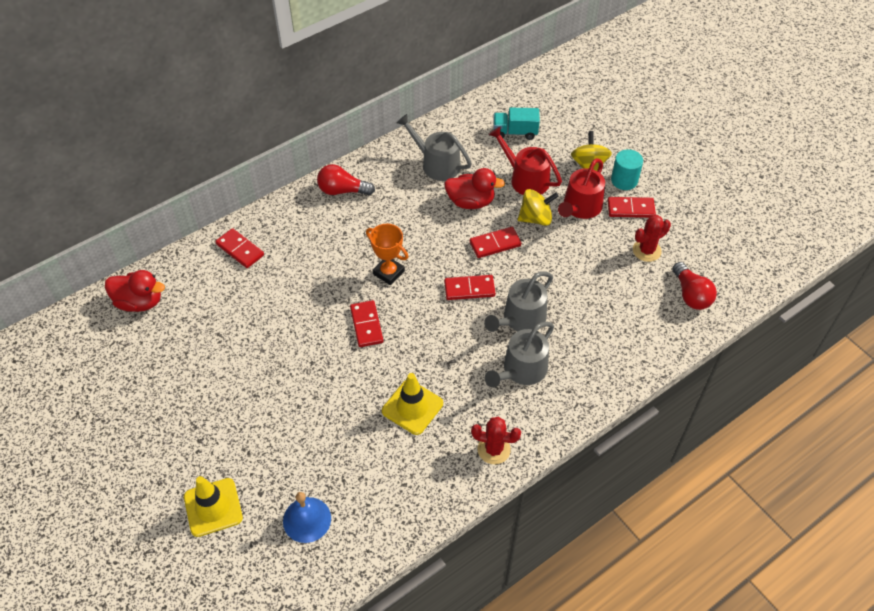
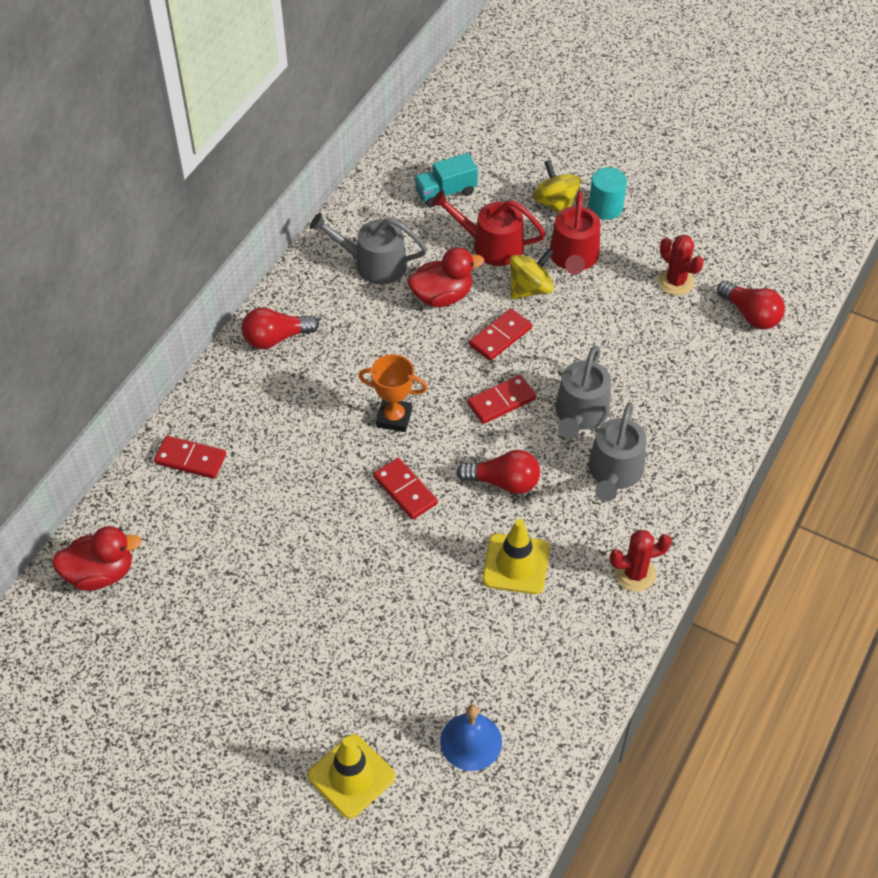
camera: 25 degrees left, 0 degrees up
(437, 346) = (503, 482): none -> red light bulb
(630, 209) = (631, 239): red domino -> none
(646, 250) = (676, 282): red cactus -> red cactus turned 75 degrees counterclockwise

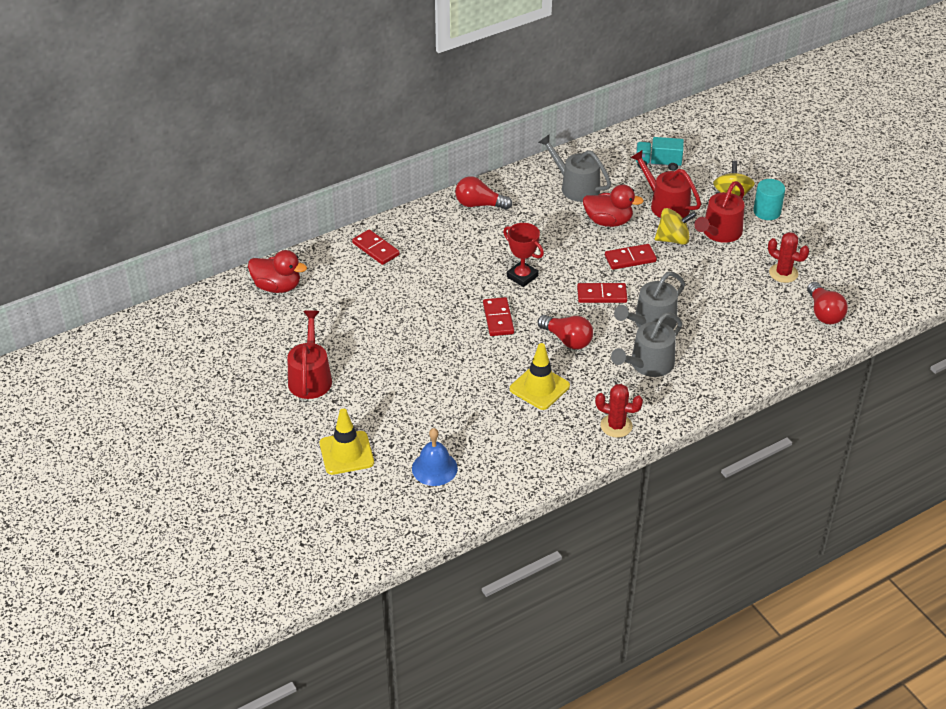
camera: 30 degrees right, 10 degrees down
(233, 688) = (310, 378): none -> red watering can
(394, 418) = (522, 276): orange trophy -> red trophy
(676, 282) = (783, 273): red cactus -> red cactus turned 45 degrees counterclockwise

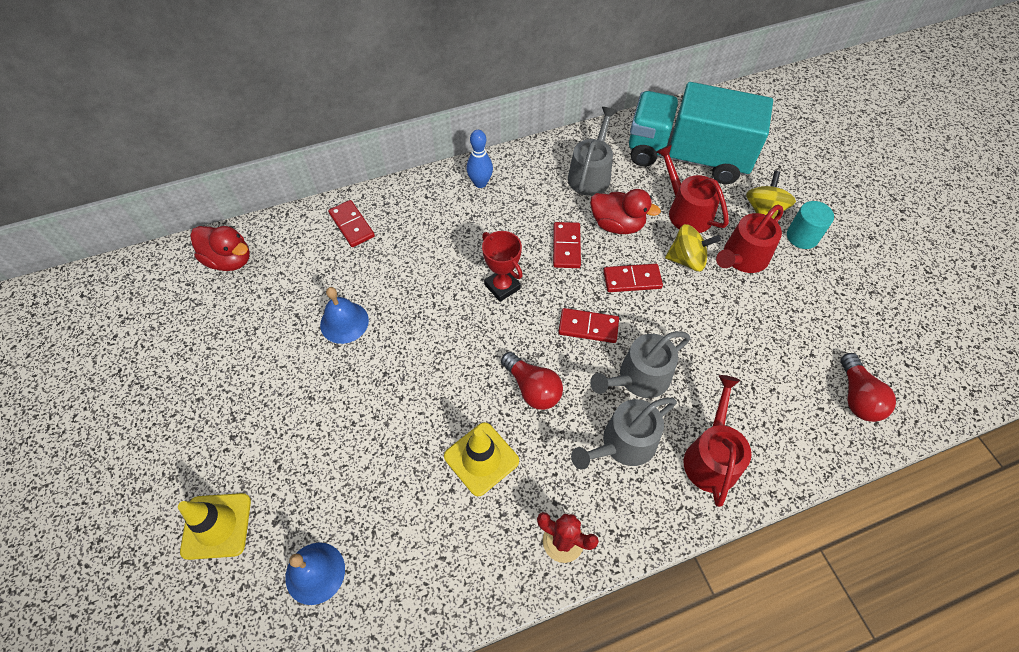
camera: 10 degrees right, 15 degrees up
(310, 378) = (217, 396): red watering can -> red watering can (711, 457)
(396, 317) = (344, 322): none -> blue bell
(479, 204) = (480, 183): red light bulb -> blue bowling pin
(498, 318) = (459, 343): red domino -> red domino (566, 246)
(576, 187) = (590, 174): grey watering can -> grey watering can turned 60 degrees clockwise
(658, 163) = (687, 156): turquoise truck -> turquoise truck, size x2.38
(783, 273) = (812, 328): red cactus -> none

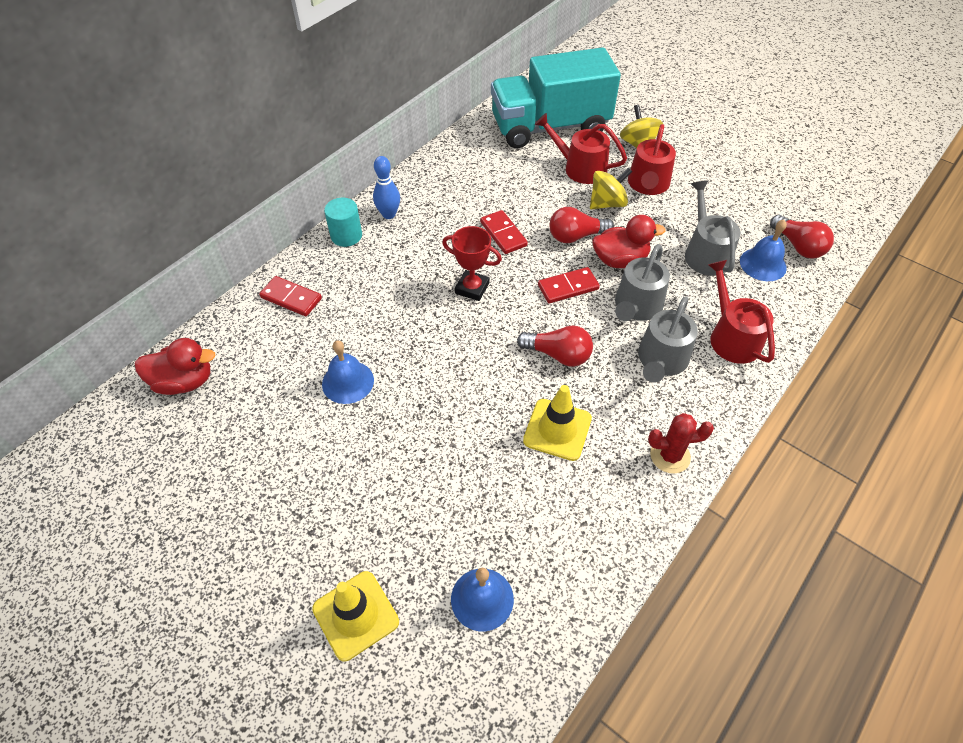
camera: 30 degrees left, 5 degrees down
(590, 174) = (481, 170): grey watering can -> grey watering can (705, 253)
(617, 225) = (532, 200): red duck -> red duck (620, 260)
(632, 279) = (576, 236): red domino -> red light bulb
(802, 236) = (679, 152): turquoise cylinder -> turquoise cylinder (346, 236)
(802, 397) = (763, 264): none -> blue bell

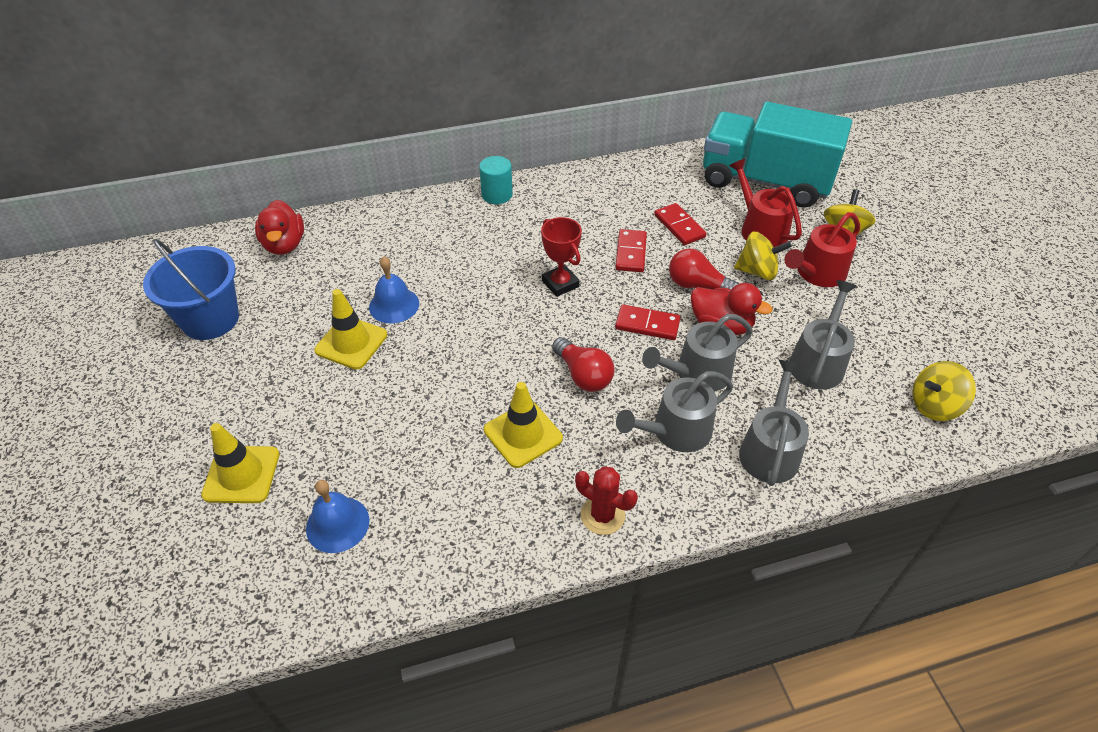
camera: 35 degrees right, 5 degrees down
(178, 494) = (210, 319): none -> blue bucket
(184, 381) = (284, 245): red duck -> red duck turned 45 degrees clockwise
(291, 298) = (411, 222): red domino -> red domino (679, 226)
(341, 437) = (351, 343): none -> yellow traffic cone
(389, 214) = (546, 193): blue bowling pin -> none
(731, 337) = (770, 450): red watering can -> grey watering can
(763, 264) = (874, 402): blue bell -> none
(798, 246) = (934, 406): red light bulb -> yellow spinning top

